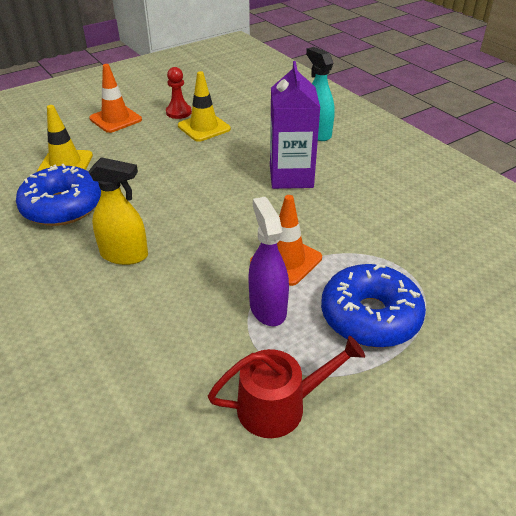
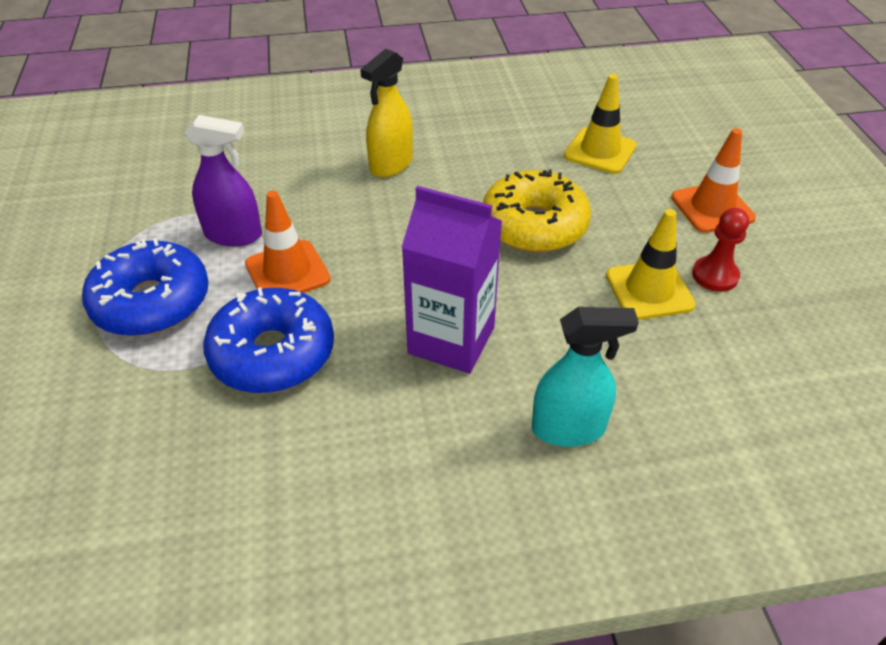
camera: 115 degrees right, 5 degrees up
(62, 207) = (506, 139): blue donut -> blue donut (272, 354)
(168, 172) = (534, 225): none -> yellow donut
(279, 406) = (129, 207): red watering can -> none

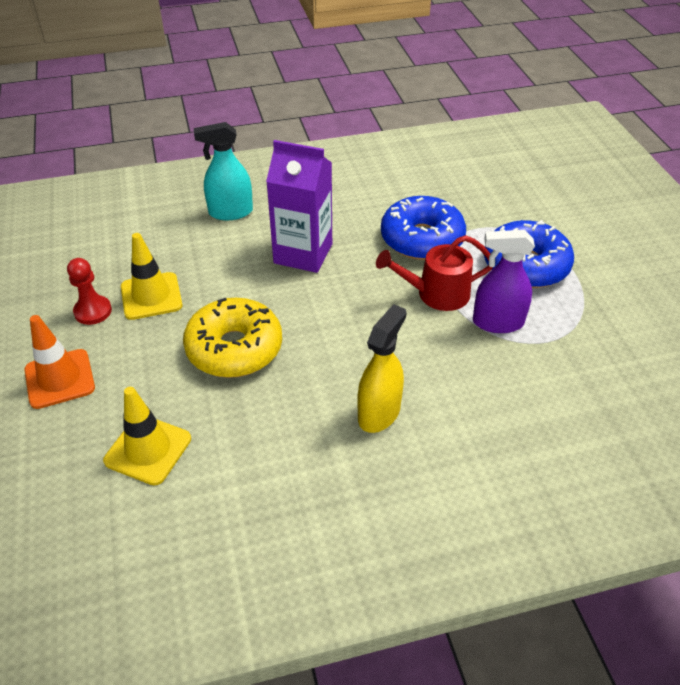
camera: 175 degrees right, 0 degrees up
(287, 272) = (437, 294): orange traffic cone -> red watering can

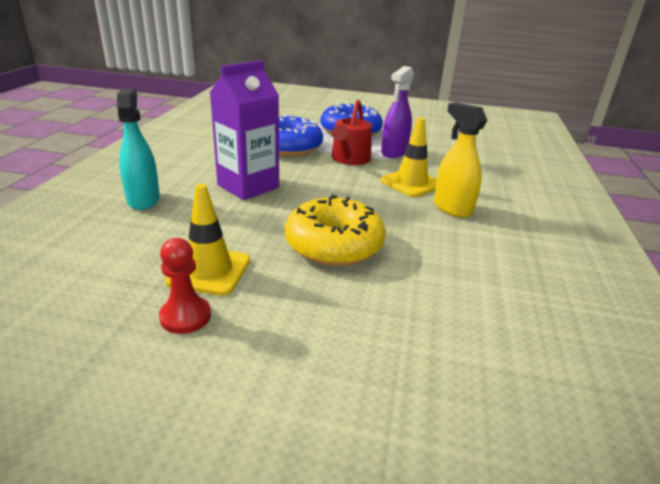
camera: 65 degrees left, 15 degrees down
(60, 379) = (280, 370): orange traffic cone -> none
(148, 450) = (436, 326): yellow traffic cone -> yellow traffic cone (411, 183)
(230, 212) = (143, 200): turquoise spray bottle -> turquoise spray bottle turned 150 degrees clockwise

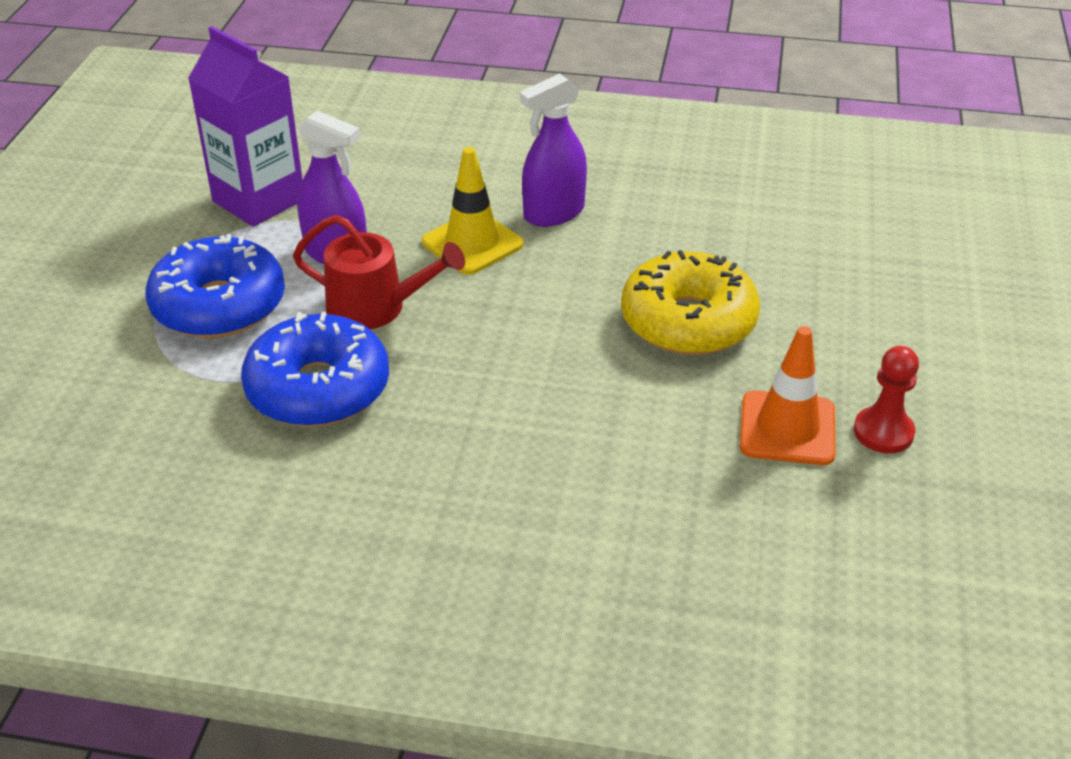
camera: 90 degrees left, 10 degrees up
(143, 200) = (599, 550): turquoise spray bottle -> none
(209, 271) = (787, 428): yellow traffic cone -> orange traffic cone
(248, 186) = (518, 424): purple carton -> purple carton (258, 200)
(452, 208) = (553, 213): yellow spray bottle -> purple spray bottle

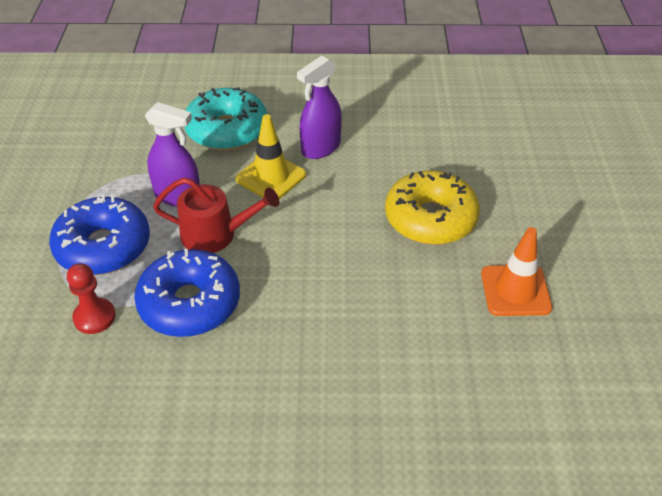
camera: 10 degrees left, 5 degrees up
(258, 200) = (113, 161): purple carton -> none
(426, 177) = (227, 130): none -> turquoise donut
(883, 432) = (577, 285): red pawn -> red pawn (94, 317)

